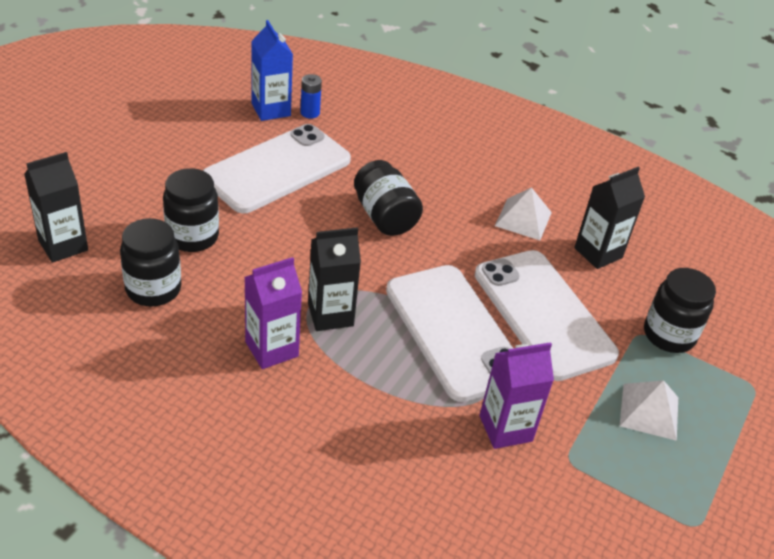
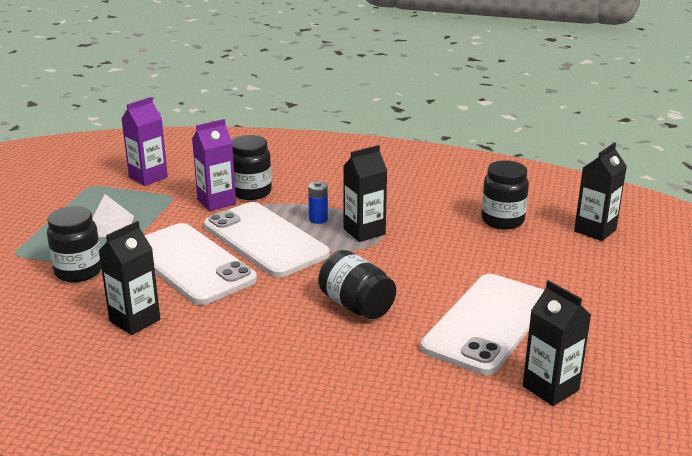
camera: 170 degrees right, 15 degrees down
(192, 237) = (508, 255): black jar -> black jar (251, 192)
(271, 110) = (550, 388): blue carton -> black carton
(271, 349) = (393, 208): purple carton -> purple carton (148, 177)
(310, 113) = (504, 396): blue battery -> blue battery (318, 219)
(523, 219) = (215, 335): white pyramid -> none

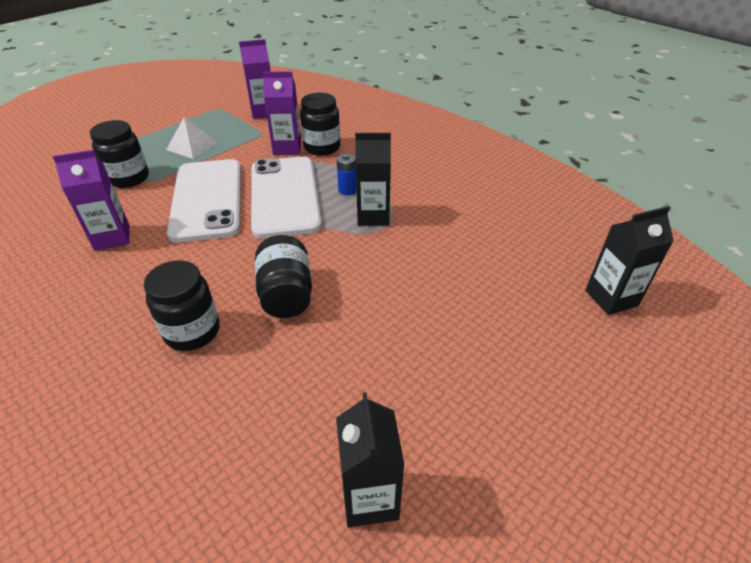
camera: 30 degrees right, 15 degrees up
(135, 320) = (112, 237): black carton -> purple carton
(487, 324) = (385, 371): white phone -> none
(502, 220) = (516, 249): black jar -> black jar (192, 331)

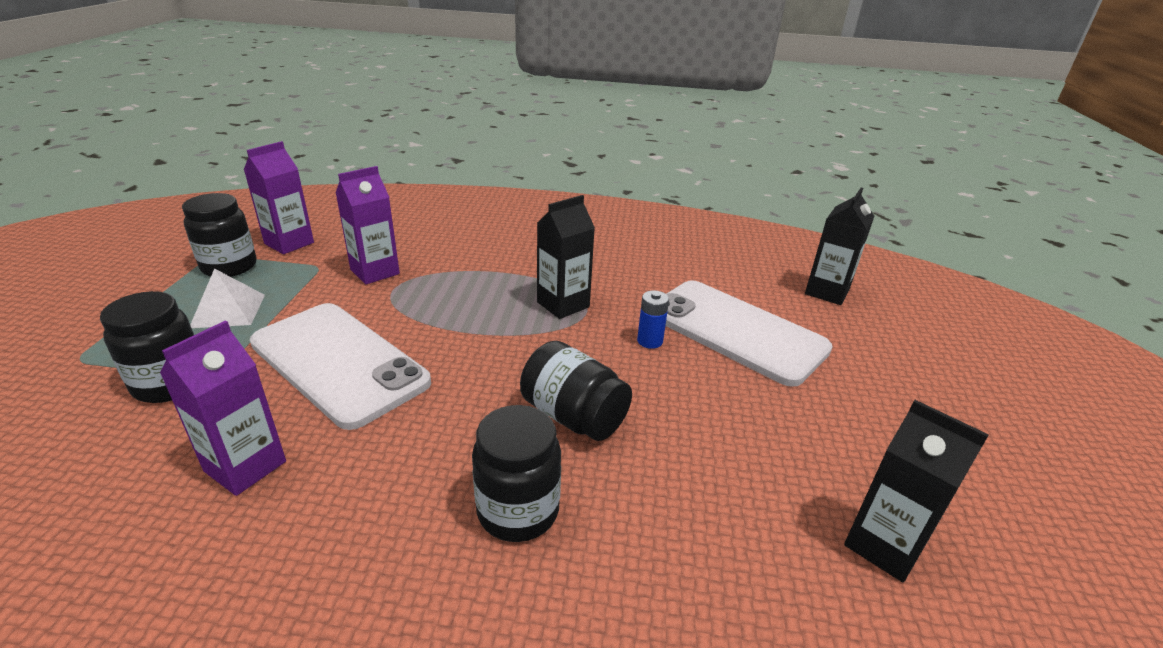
camera: 40 degrees left, 10 degrees down
(284, 196) = (439, 322): white phone -> white phone (735, 331)
(322, 147) = (418, 258): black jar -> black jar (229, 267)
(347, 190) = (504, 290): blue battery -> blue battery (650, 341)

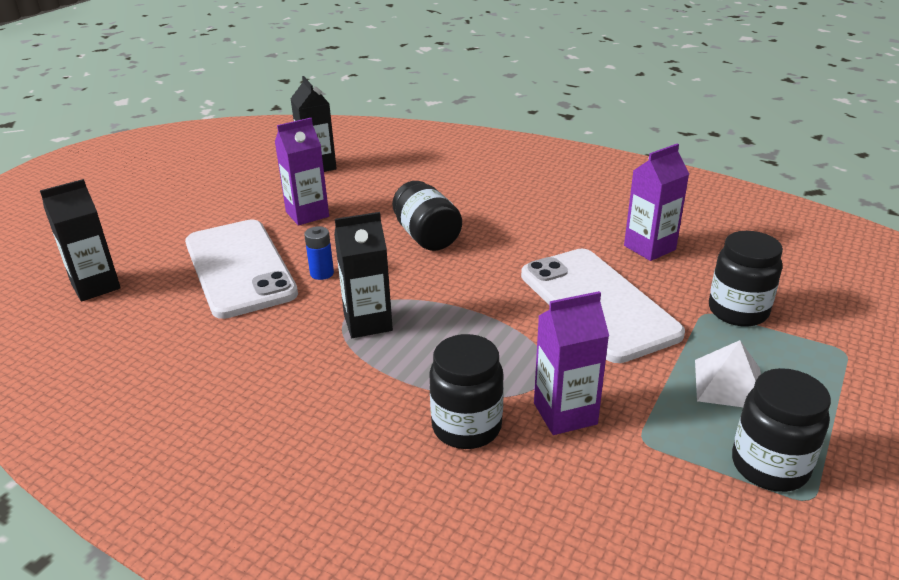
camera: 155 degrees left, 0 degrees up
(289, 243) = (701, 508): purple carton -> purple carton (307, 214)
(518, 511) = (487, 204): black jar -> black jar (466, 427)

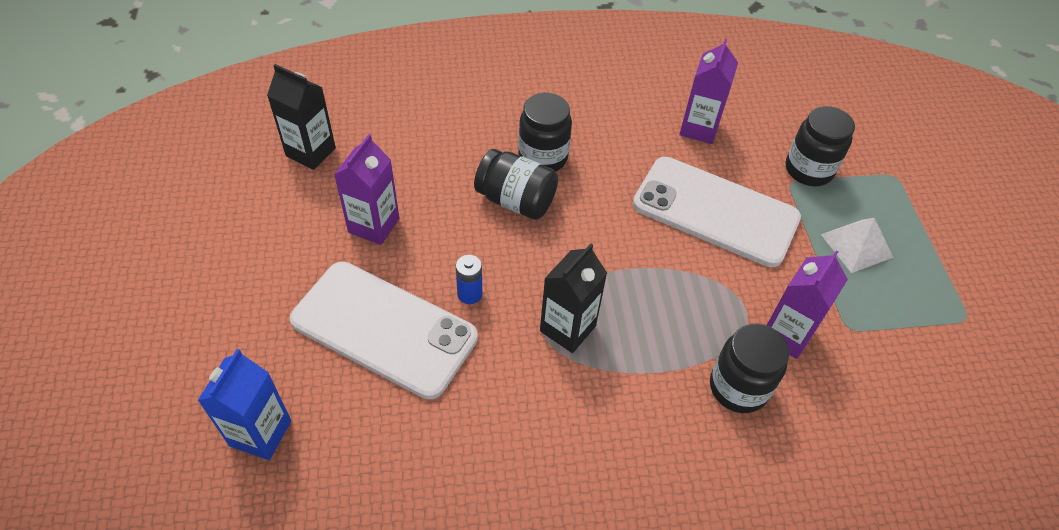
camera: 40 degrees left, 20 degrees up
(96, 286) = (260, 433): black carton -> blue carton
(769, 466) = (929, 305): black jar -> black jar (543, 157)

